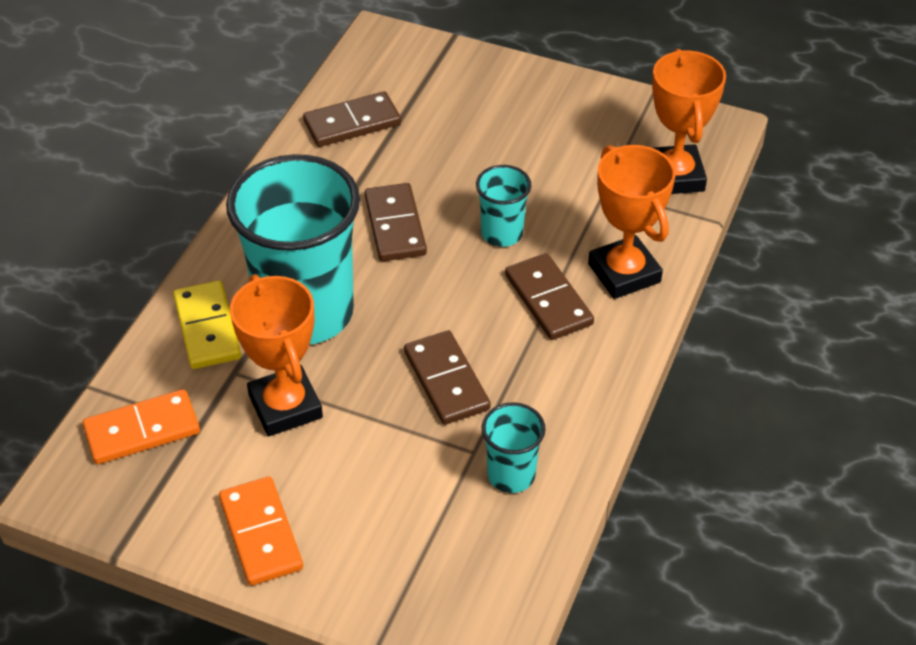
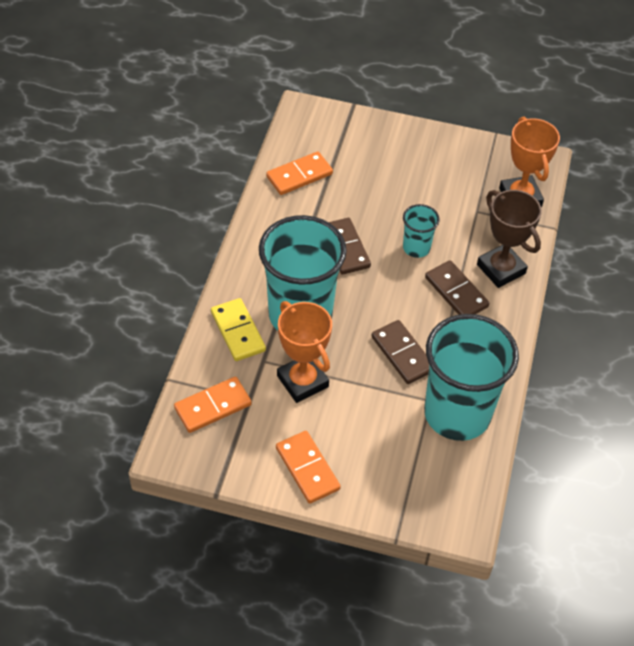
camera: 10 degrees left, 5 degrees up
(352, 123) = (299, 175): brown domino -> orange domino
(511, 475) = (457, 413): turquoise cup -> turquoise cup, size x2.19
(624, 273) = (501, 269): orange trophy -> brown trophy

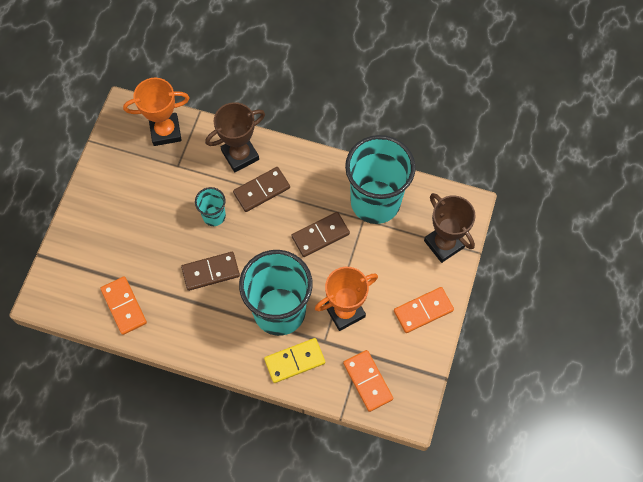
camera: 85 degrees left, 15 degrees up
(405, 494) = (444, 244): none -> brown trophy

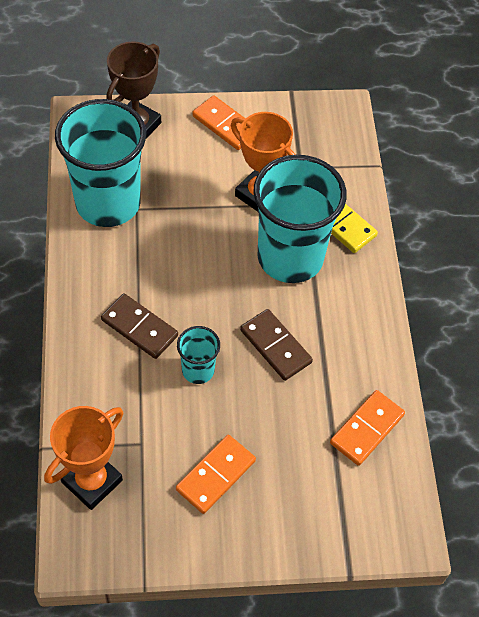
camera: 115 degrees left, 10 degrees down
(165, 131) = (92, 481): orange trophy -> orange trophy turned 75 degrees clockwise
(240, 155) = (96, 371): brown trophy -> none
(320, 235) = (175, 245): brown domino -> none
(368, 381) = (328, 152): orange domino -> orange domino (215, 475)

